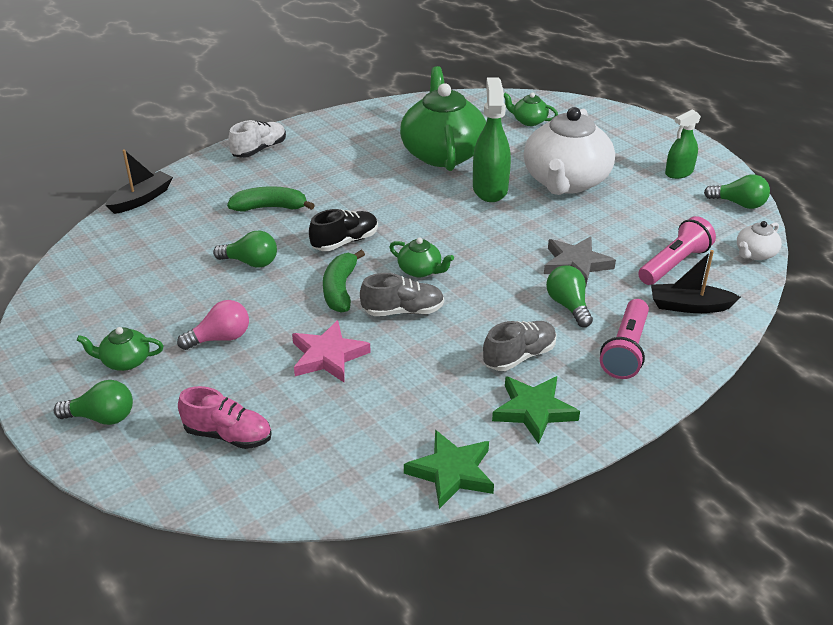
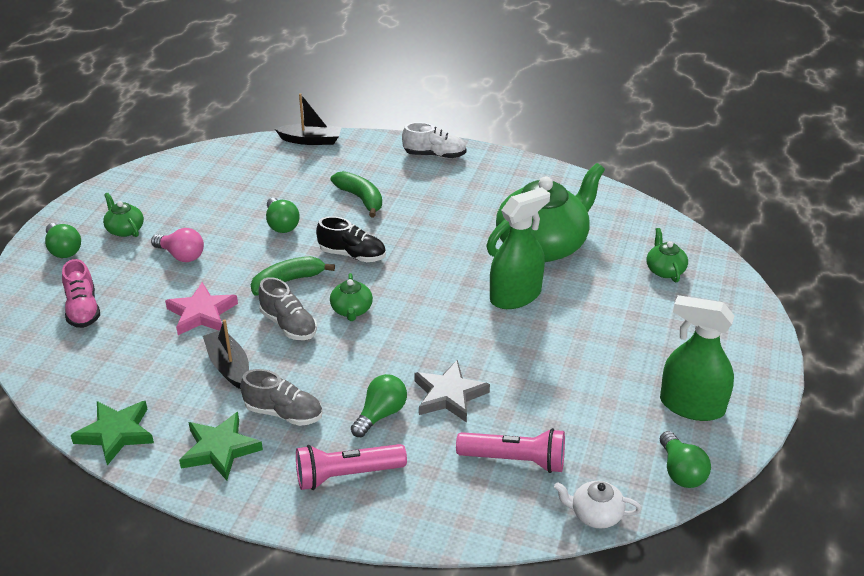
camera: 55 degrees right, 0 degrees up
(565, 182) = (581, 336): white teapot -> none
(679, 172) = (691, 406): green spray bottle -> green spray bottle, size x1.60
(689, 306) = (453, 495): black boat -> black boat (229, 366)

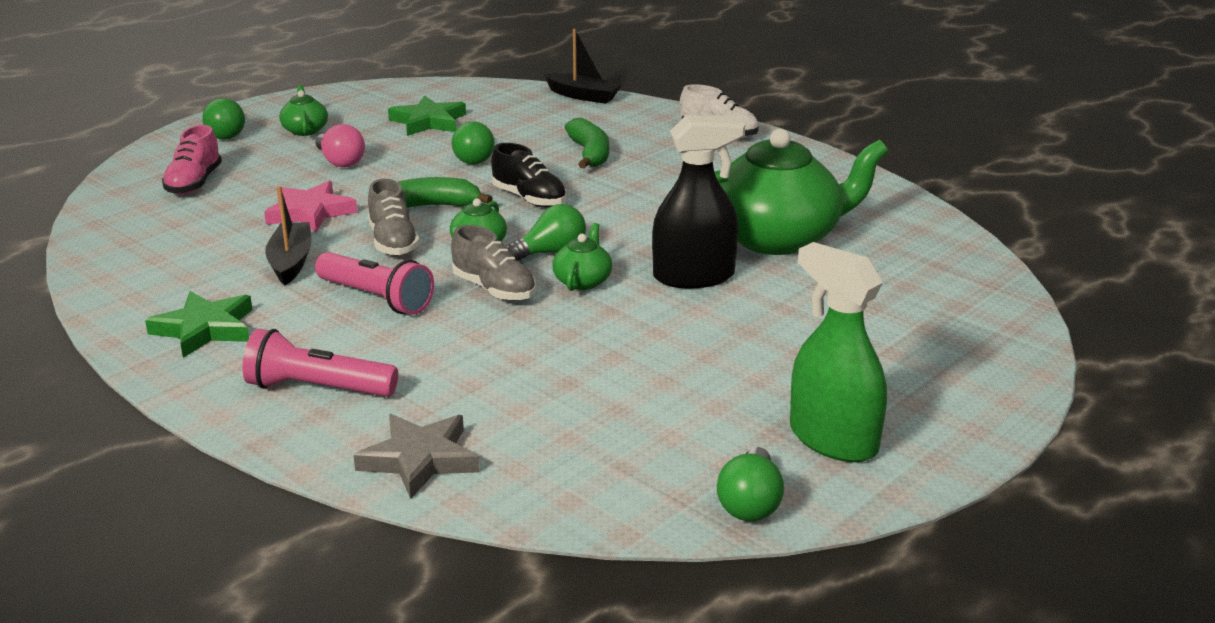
camera: 25 degrees right, 10 degrees down
(116, 433) = (116, 289): green star -> green star (428, 122)
(284, 413) = (306, 316): grey shoe -> grey shoe (494, 289)
(380, 414) = (414, 345): green light bulb -> green light bulb (550, 253)
(449, 395) = (515, 348): grey star -> grey star (420, 459)
(514, 460) = (534, 430): pink flashlight -> pink flashlight (376, 298)
(515, 296) = (693, 276): green spray bottle -> black spray bottle
(595, 515) = (585, 513): white teapot -> none
(664, 270) = (926, 296): green teapot -> green teapot (583, 281)

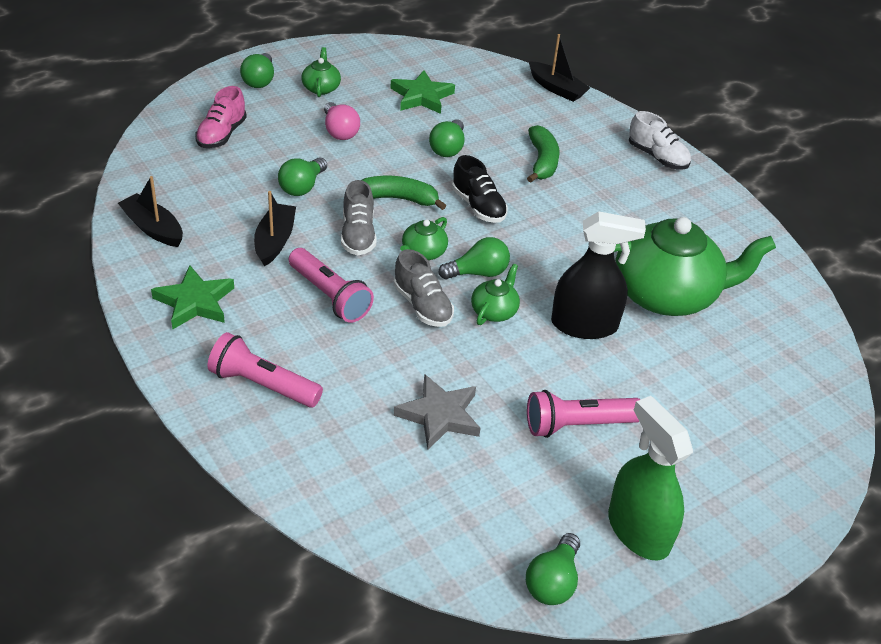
camera: 10 degrees right, 15 degrees up
(130, 273) = (153, 228): none -> black boat
(310, 212) = (302, 187): pink star -> green light bulb
(420, 459) = (319, 477): grey star -> grey star (440, 415)
(722, 361) = (578, 425): none -> pink flashlight

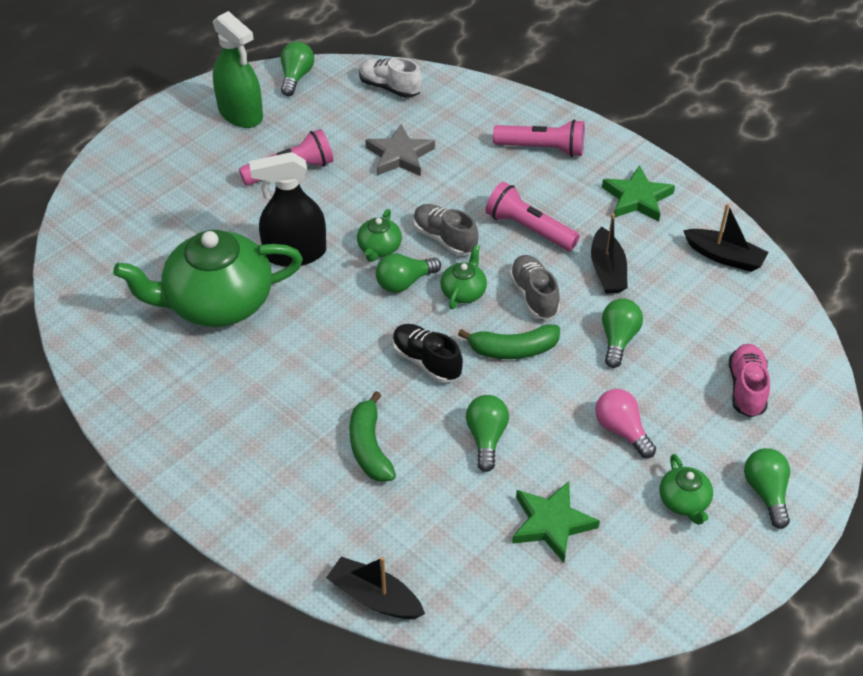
camera: 170 degrees right, 5 degrees up
(657, 157) = (226, 495): white shoe -> white shoe (389, 87)

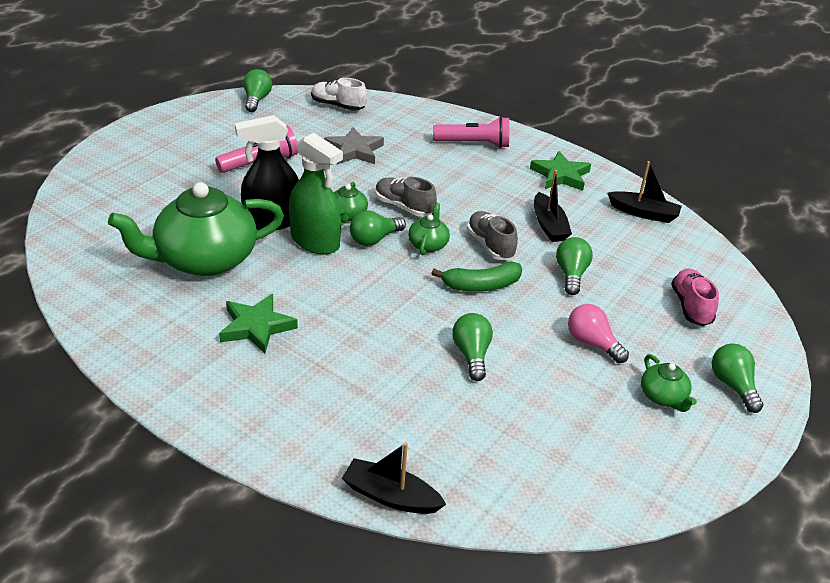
camera: 10 degrees left, 10 degrees down
(240, 114) = (211, 124): green spray bottle -> green spray bottle (315, 241)
(369, 447) = (364, 367): green banana -> none
(426, 361) = (405, 297): black shoe -> none
(529, 229) = (475, 198): pink flashlight -> none
(551, 523) = (547, 421): green star -> green star (256, 327)

